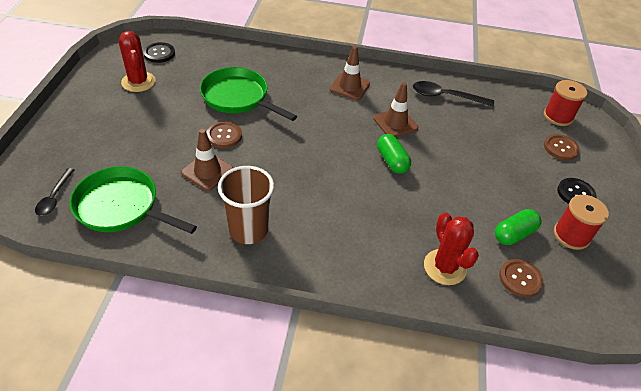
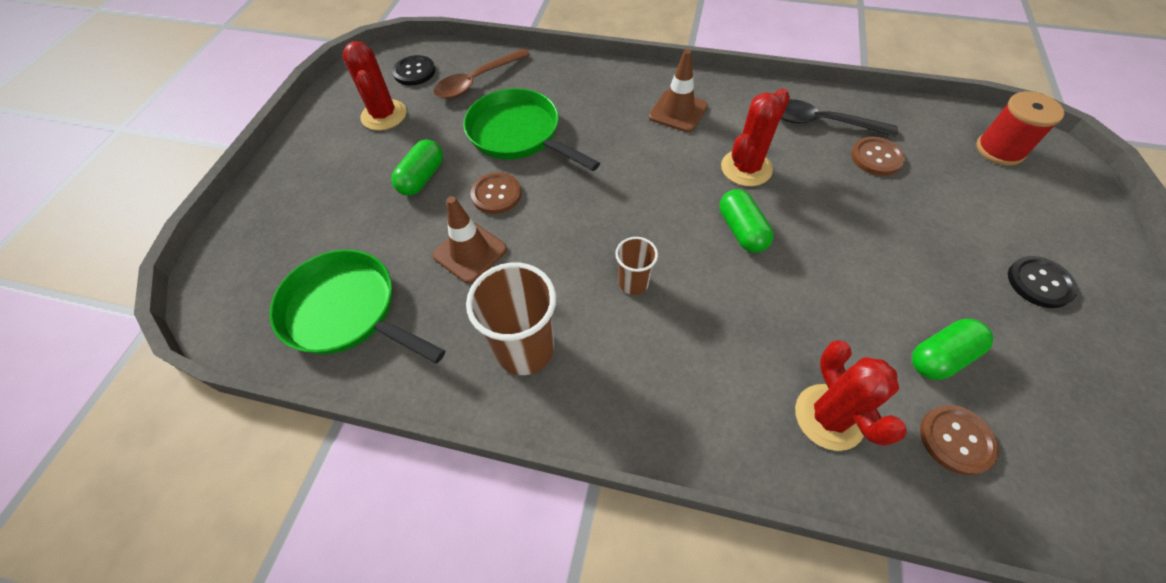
camera: 10 degrees right, 10 degrees up
(54, 197) = (257, 297): black spoon -> none
(170, 124) = (422, 178): none -> green capsule
(206, 61) = (476, 81): none -> brown spoon
(320, 191) = (633, 283): none -> brown cup
(395, 123) = (746, 168): brown traffic cone -> red cactus
(560, 148) = (1008, 203): brown button -> brown button (876, 157)
(571, 235) = (1038, 359): red spool -> none

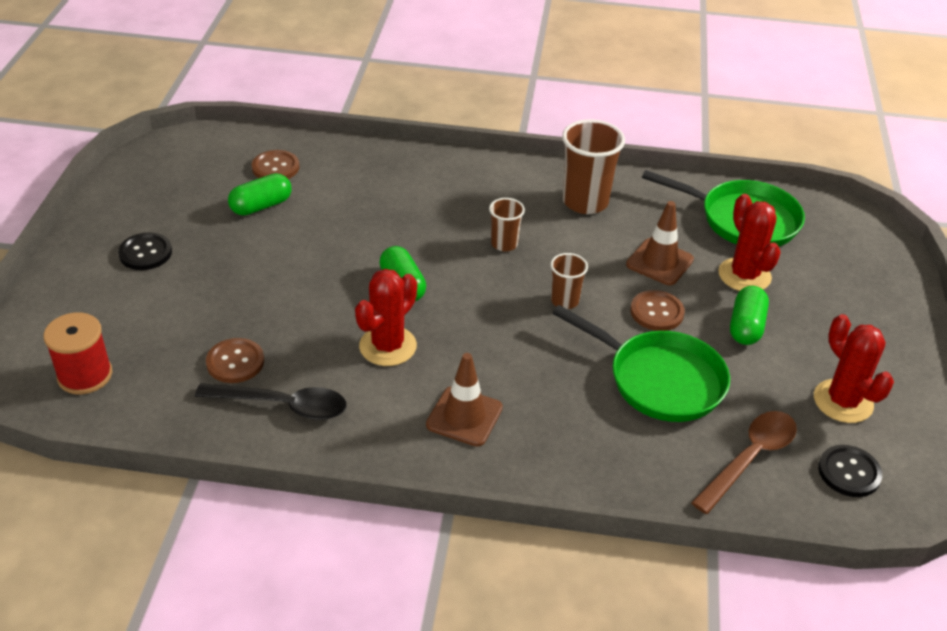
camera: 170 degrees right, 15 degrees down
(580, 209) = (564, 301): none -> brown cup
(829, 417) = (358, 175): red cactus -> red cactus (744, 275)

